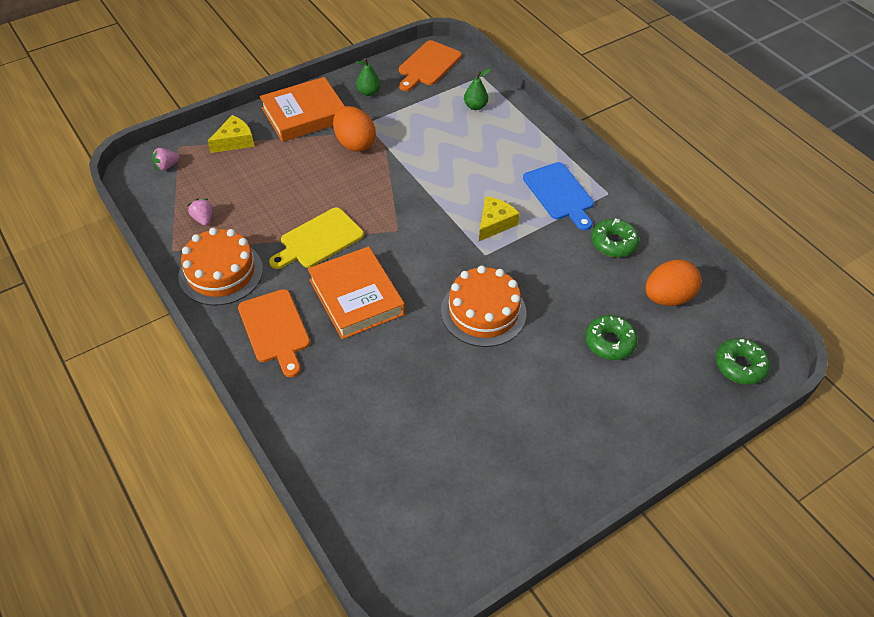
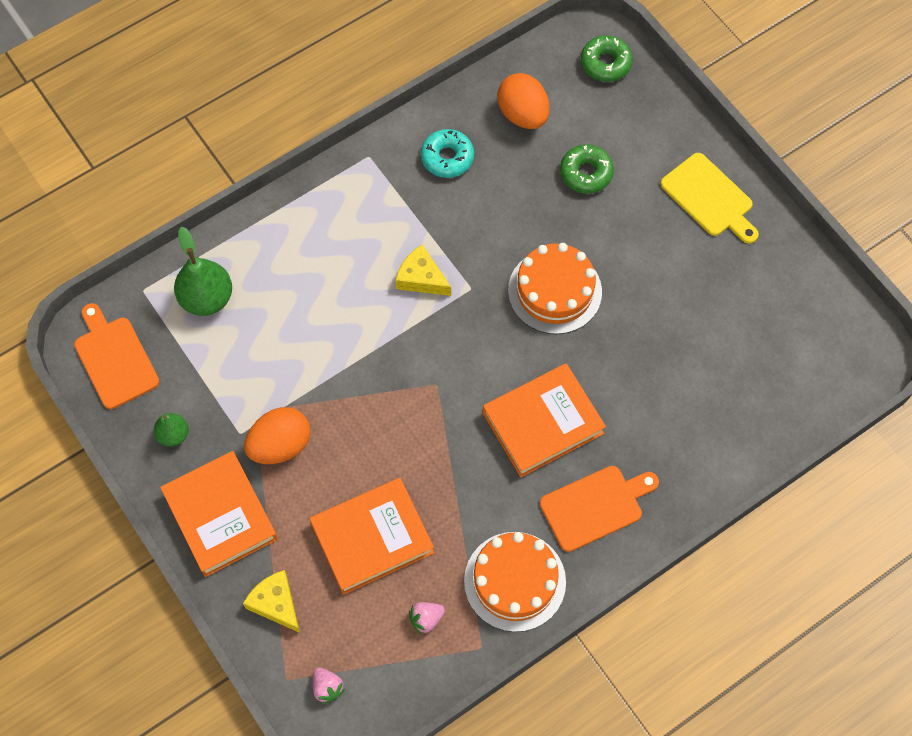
camera: 90 degrees left, 15 degrees up
(273, 190) = (372, 538): none -> orange book
(319, 240) = (456, 473): yellow cutting board -> yellow cutting board (709, 198)
(428, 65) = (115, 359): orange cutting board -> orange cutting board turned 150 degrees counterclockwise
(475, 106) = (207, 298): green pear -> green pear, size x1.73
(559, 194) = (370, 207): blue cutting board -> none
(613, 243) = (447, 158): green donut -> turquoise donut

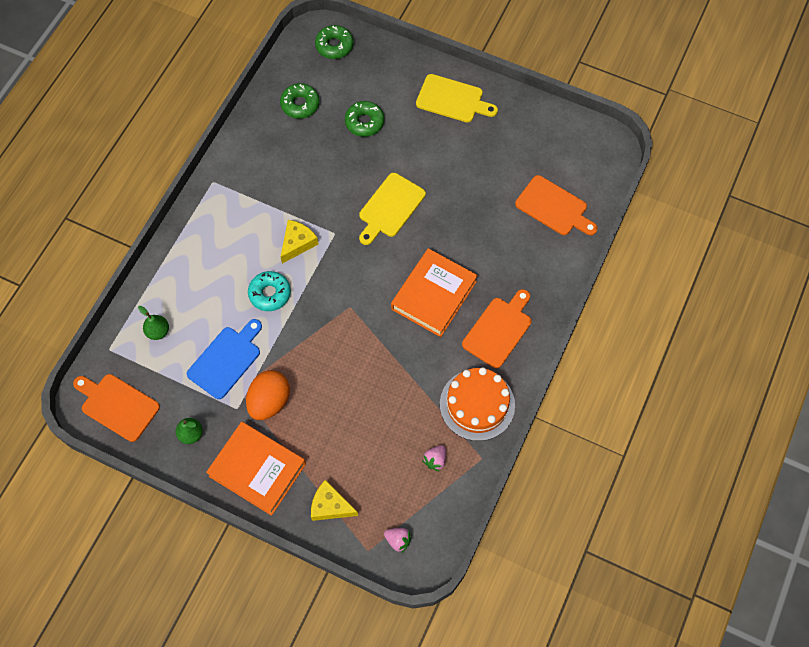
camera: 30 degrees left, 0 degrees up
(207, 298) = (158, 331): green pear -> green pear, size x0.58
(261, 371) = (226, 360): none -> blue cutting board
(372, 538) = (368, 428): orange book -> none
(421, 278) = (297, 243): yellow cheese -> yellow cheese turned 120 degrees clockwise
(447, 158) = (267, 157): turquoise donut -> turquoise donut (270, 294)
(523, 114) = (300, 104): orange egg -> green donut
(554, 291) = (390, 207): orange cake -> yellow cutting board
(754, 393) = (554, 207): none -> orange cutting board

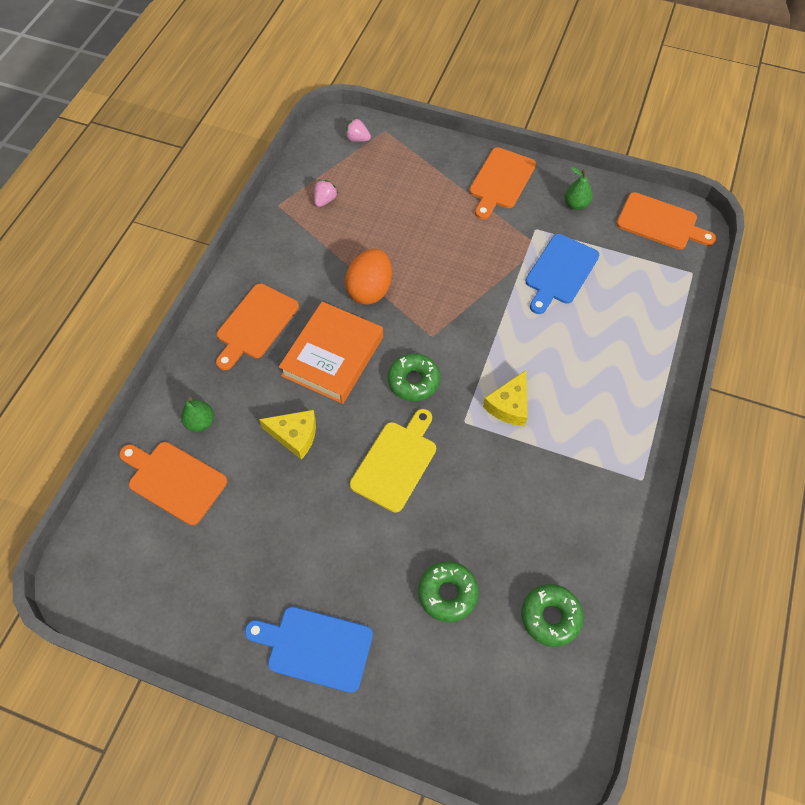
camera: 175 degrees right, 5 degrees down
(158, 331) = (645, 294): green pear -> green pear (200, 422)
(257, 470) = (501, 181): orange book -> orange cutting board
(269, 401) = (503, 237): orange egg -> orange egg (370, 290)
(270, 294) = (529, 343): turquoise donut -> none
(330, 506) = (424, 159): yellow cheese -> yellow cheese (295, 435)
(334, 46) = (518, 740): green donut -> green donut (413, 381)
(452, 99) = (315, 647): yellow cutting board -> blue cutting board
(477, 404) = (282, 250): orange cake -> none

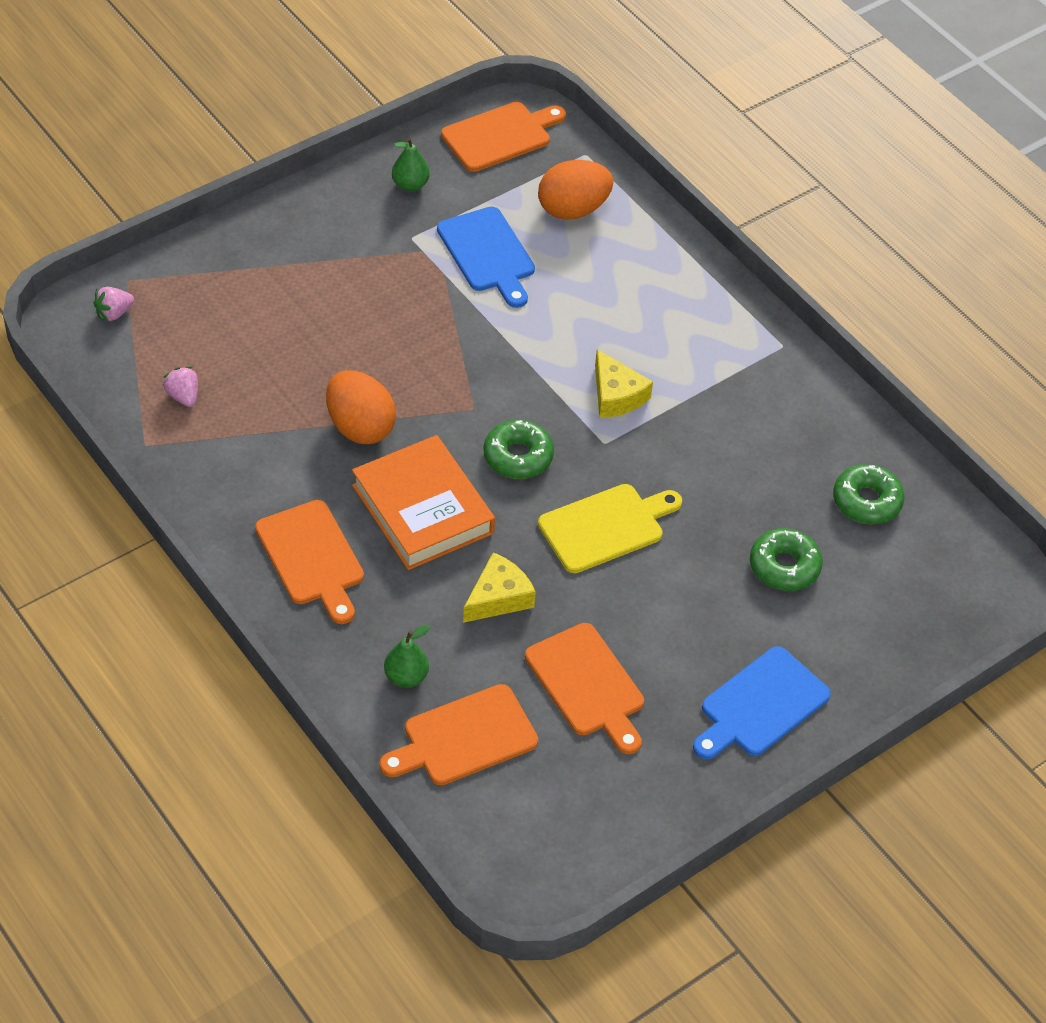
camera: 60 degrees left, 10 degrees down
(396, 462) = (605, 527): yellow cutting board -> yellow cutting board turned 90 degrees clockwise
(501, 181) = (314, 225): orange cutting board -> orange cutting board (587, 684)
(639, 293) = (573, 210): none -> orange egg

